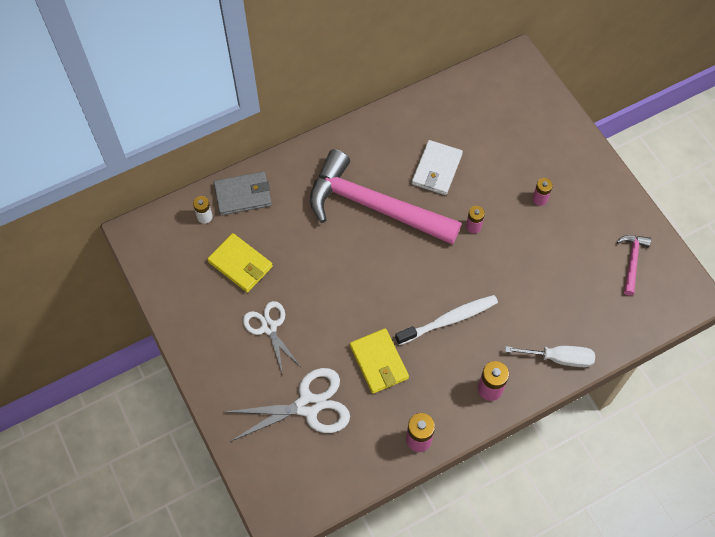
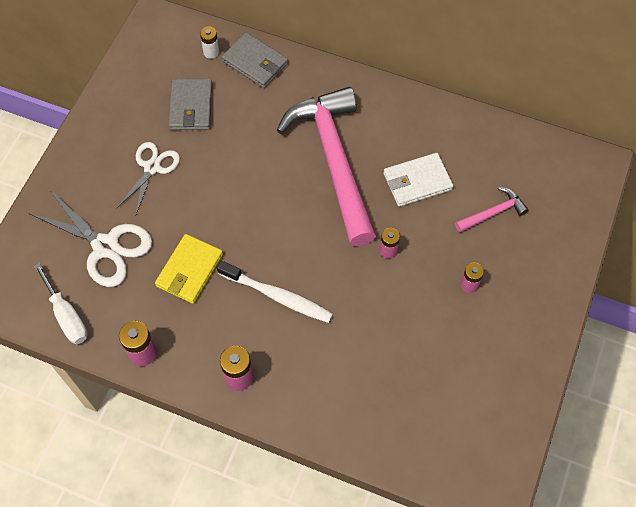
camera: 50 degrees right, 0 degrees up
(240, 264) = (191, 107): yellow wallet -> grey wallet
(559, 358) = (320, 415): white screwdriver -> white screwdriver (67, 316)
(632, 261) = (480, 410): pink hammer -> pink hammer (493, 213)

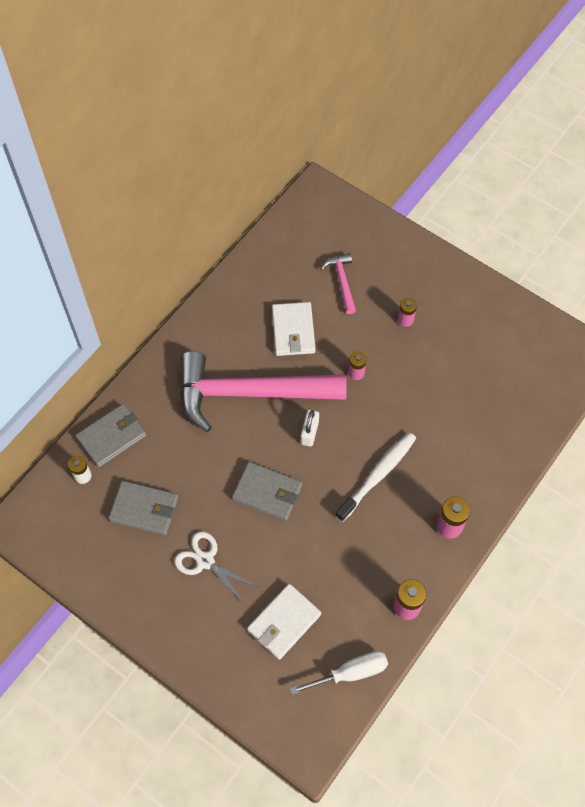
camera: 75 degrees left, 0 degrees up
(106, 247) = (284, 622): white scissors -> white wallet
(189, 270) = (331, 547): yellow wallet -> none
(233, 201) = (267, 492): none -> grey wallet
(307, 223) = (309, 432): none -> white padlock

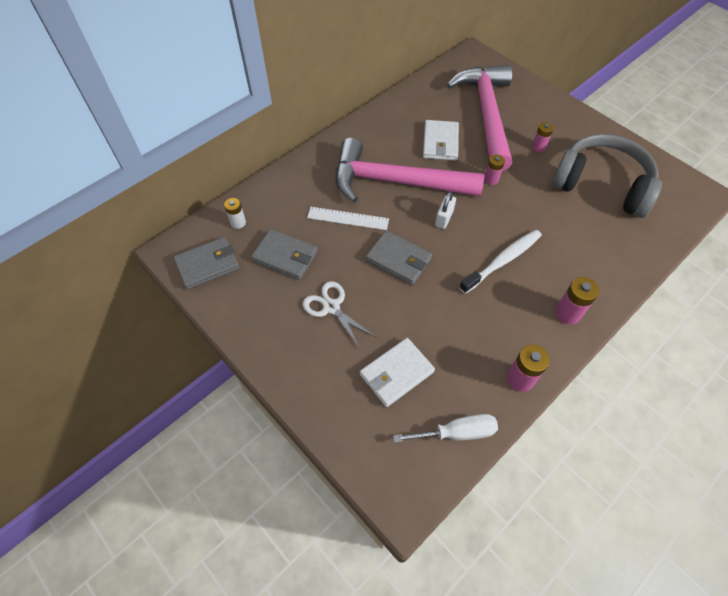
camera: 10 degrees right, 5 degrees down
(111, 437) = (270, 197): grey wallet -> grey wallet (207, 265)
(204, 450) = (348, 218): none -> white ruler
(342, 281) = (486, 114): pink hammer -> pink hammer, size x2.39
(478, 361) = (601, 185): none -> grey headphones

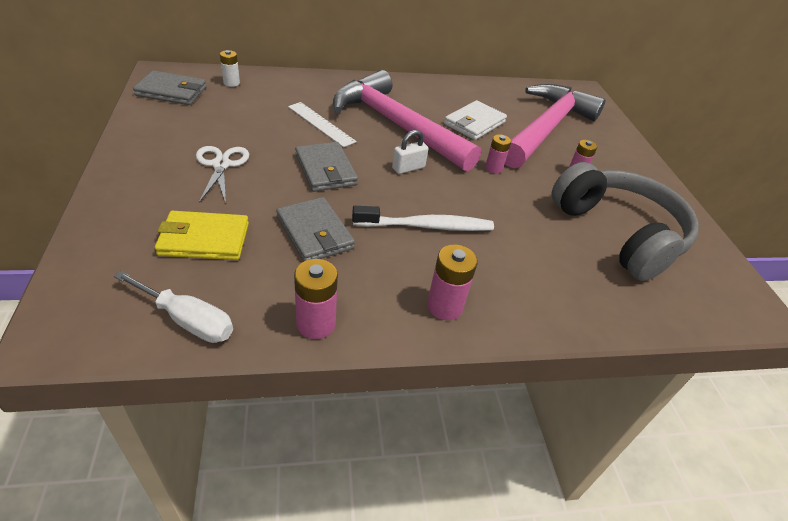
camera: 30 degrees right, 15 degrees down
(285, 256) = (235, 117): grey wallet -> grey wallet (315, 233)
(396, 373) = (204, 239): white wallet -> yellow wallet

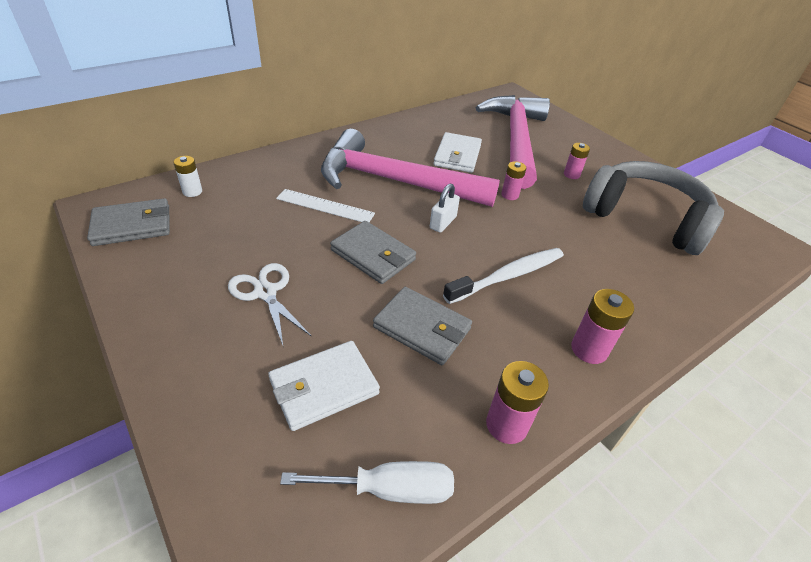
camera: 25 degrees left, 0 degrees up
(204, 239) = (324, 387): yellow wallet -> white wallet

